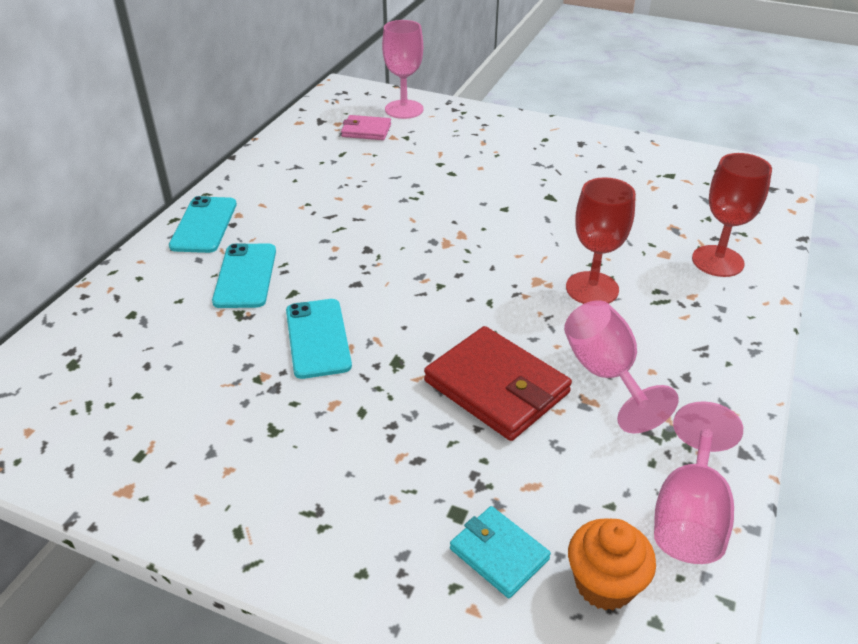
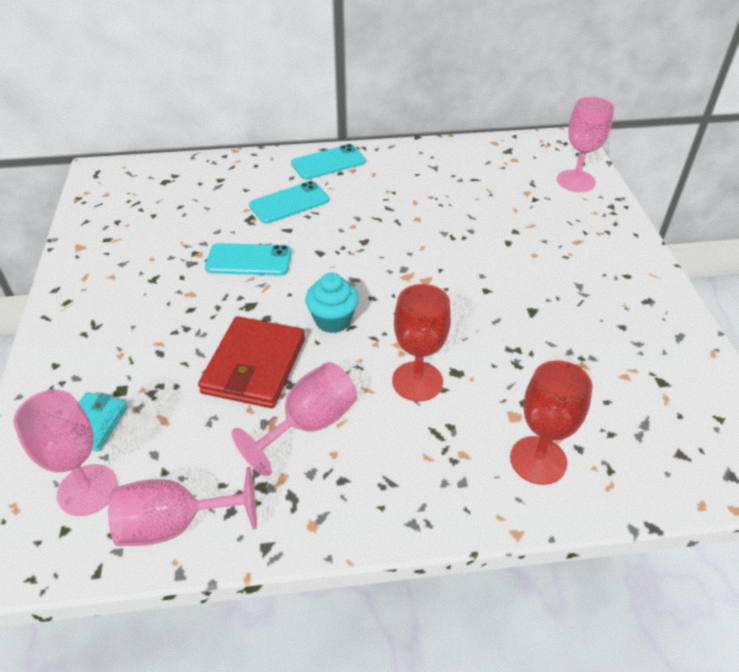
camera: 60 degrees right, 5 degrees up
(318, 338) = (249, 260): turquoise phone -> turquoise phone turned 45 degrees clockwise
(366, 130) = (520, 176): pink wallet -> none
(470, 310) = (333, 320): none -> turquoise cupcake
(604, 584) = (87, 490): orange cupcake -> pink goblet

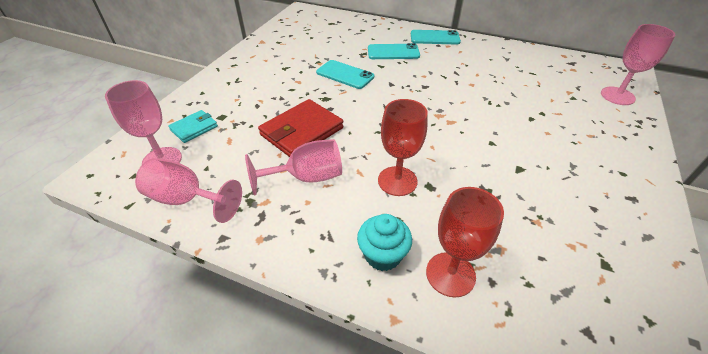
camera: 30 degrees right, 0 degrees up
(333, 320) = (369, 124): turquoise cupcake -> turquoise cupcake (383, 255)

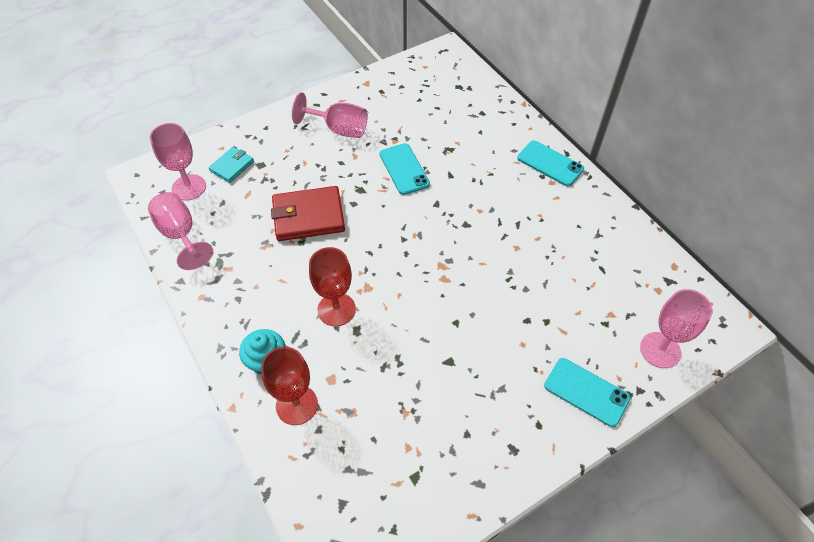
camera: 35 degrees right, 10 degrees up
(194, 128) = (232, 166): turquoise wallet -> turquoise wallet turned 45 degrees counterclockwise
(307, 177) = (273, 265): pink goblet -> pink goblet (339, 129)
(393, 52) = (481, 162): turquoise phone -> turquoise phone (586, 392)

